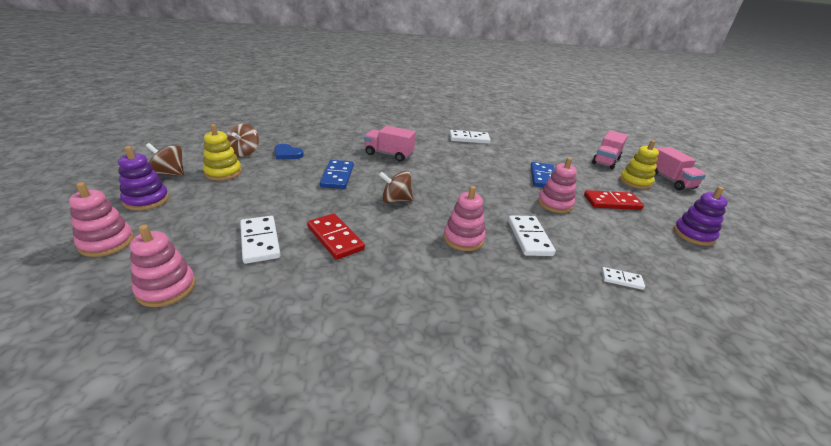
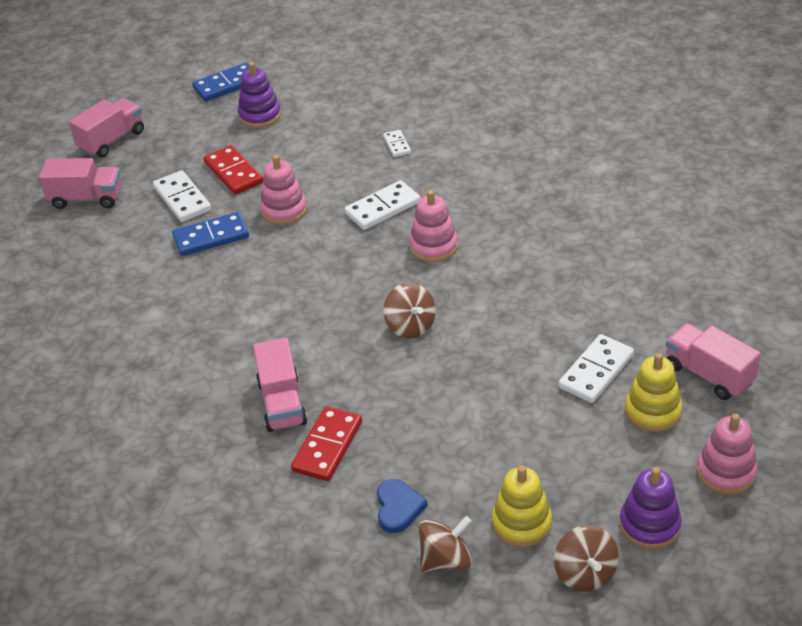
camera: 115 degrees left, 10 degrees up
(166, 288) = (708, 374): pink stacking toy -> pink truck
(335, 238) = (532, 326): red domino -> red domino (327, 446)
(337, 176) = (407, 408): blue domino -> blue domino (226, 85)
(469, 139) = (121, 351): white domino -> white domino (182, 199)
(635, 182) = (146, 165): yellow stacking toy -> yellow stacking toy (653, 411)

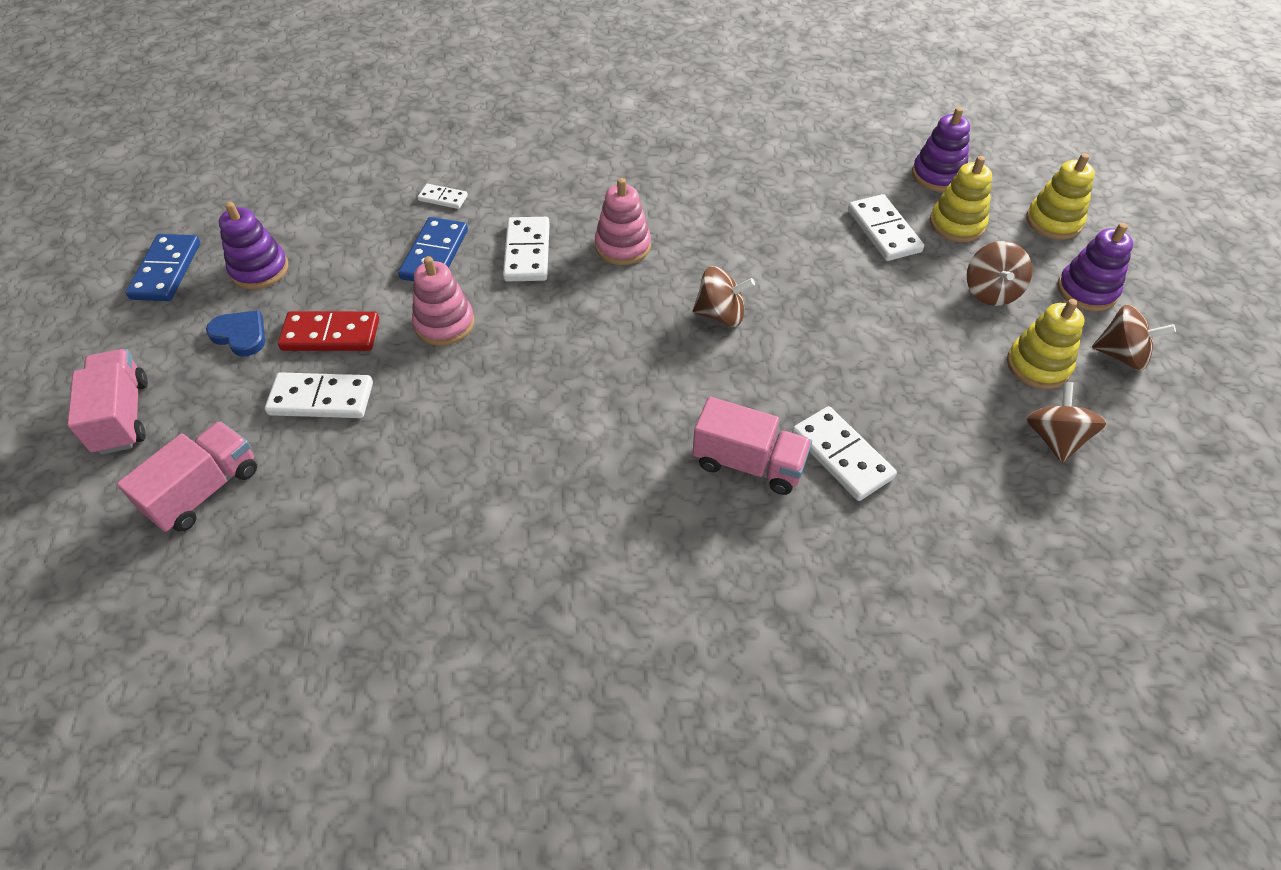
camera: 60 degrees left, 10 degrees up
(211, 237) = (419, 403): blue domino -> blue domino (435, 254)
(327, 446) = (842, 455): red domino -> white domino
(398, 508) = (965, 441): blue heart -> blue heart (240, 335)
(585, 463) = (991, 291): none -> brown spinning top
(708, 374) = (937, 175): pink truck -> purple stacking toy
(726, 472) = (1053, 221): pink stacking toy -> yellow stacking toy

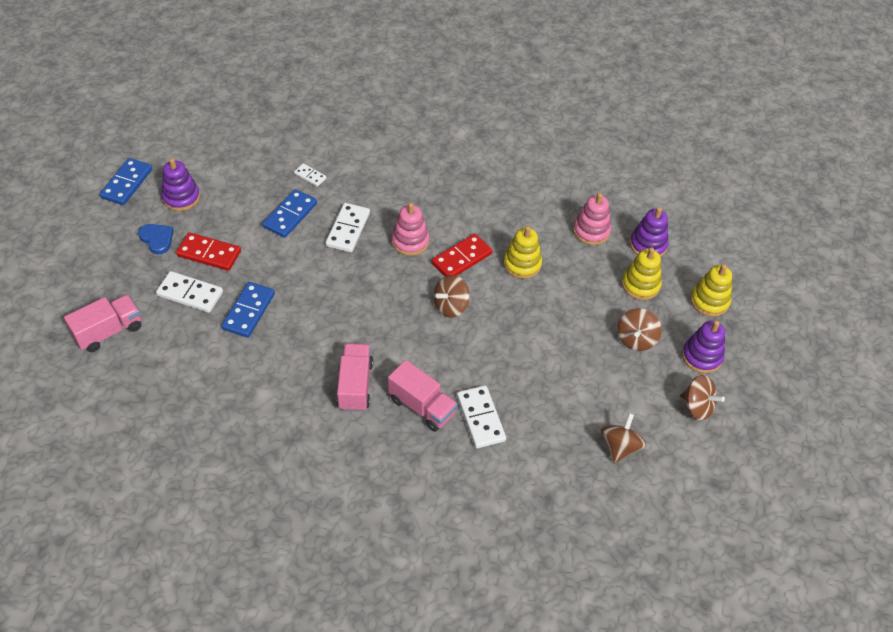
camera: 15 degrees right, 0 degrees up
(122, 416) = (77, 273): pink truck -> pink truck (355, 385)
(424, 400) = (248, 311): none -> blue domino
(444, 324) = (278, 265): pink stacking toy -> pink stacking toy (591, 231)
(705, 250) = (461, 258): none -> red domino
(720, 315) = (450, 306): brown spinning top -> brown spinning top turned 120 degrees clockwise
(883, 231) = (587, 276): white domino -> none
(1038, 365) = (637, 397): yellow stacking toy -> yellow stacking toy (522, 264)

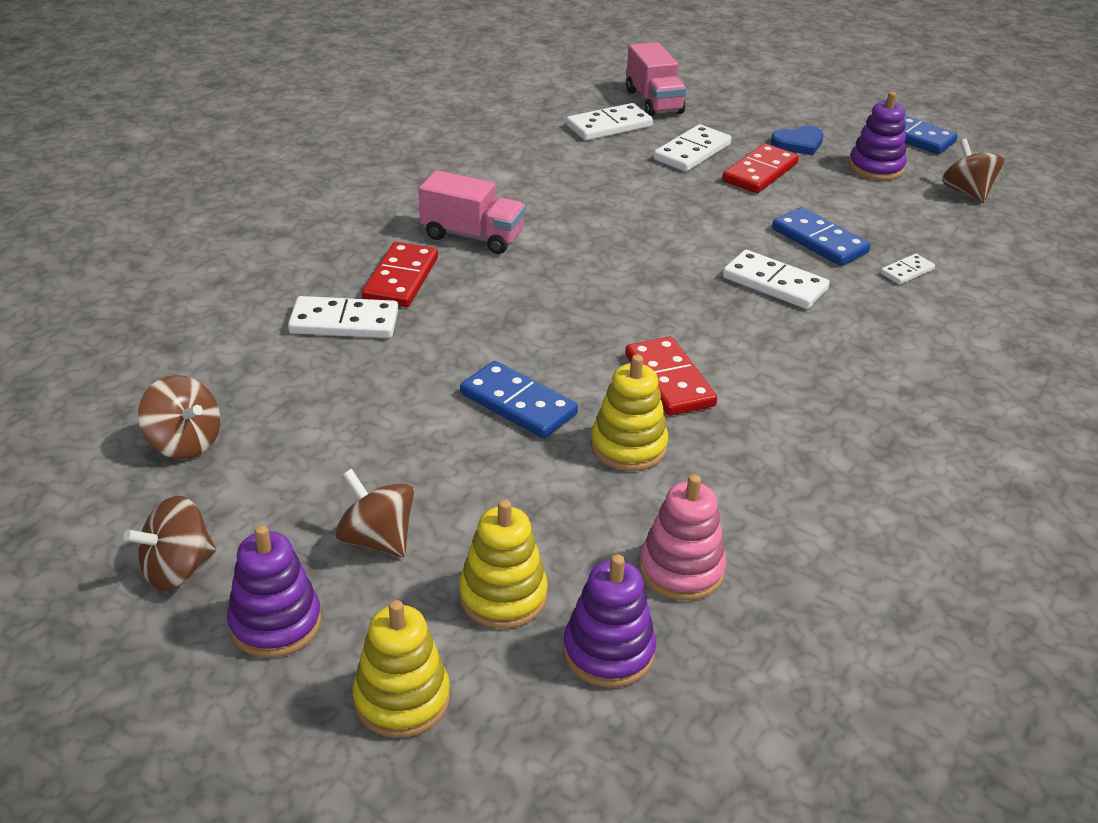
camera: 110 degrees right, 15 degrees down
(162, 350) = (609, 126): none -> white domino
(248, 311) = (643, 184): blue domino -> blue domino (518, 404)
(410, 241) = (728, 336): pink stacking toy -> none
(422, 406) = (401, 279): pink truck -> red domino
(450, 306) = (569, 345): brown spinning top -> brown spinning top (967, 192)

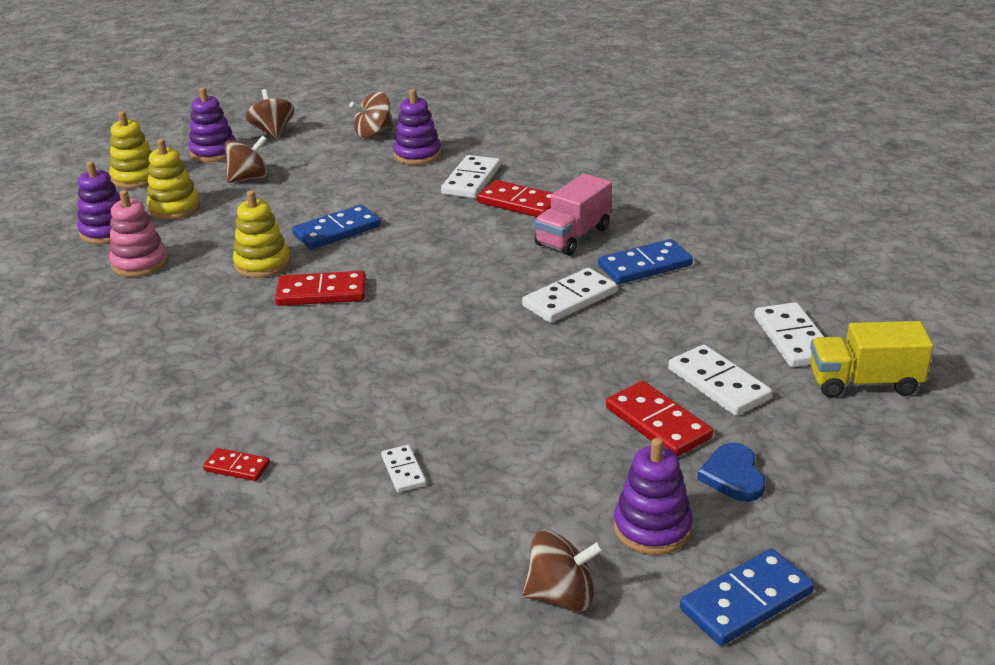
camera: 110 degrees right, 5 degrees down
(266, 382) = (417, 154): none -> purple stacking toy
(653, 102) = (864, 383): pink truck -> yellow truck
(774, 284) = (425, 376): white domino -> white domino (569, 299)
(819, 241) = (490, 426): blue domino -> blue domino (645, 266)
(978, 358) = (237, 467): none -> red domino

